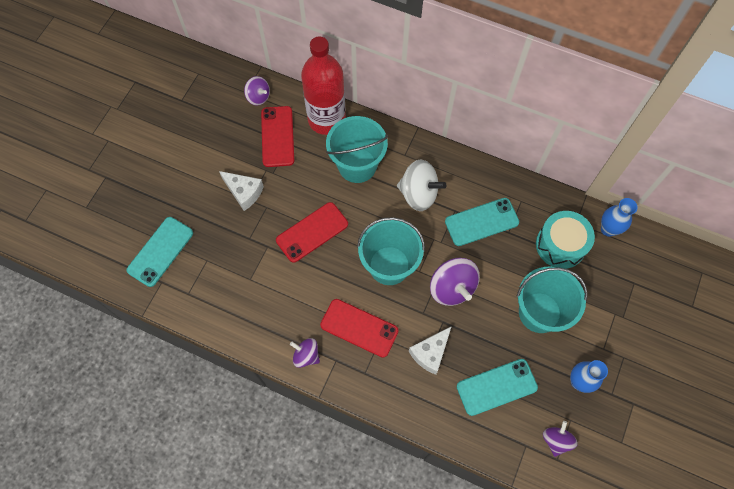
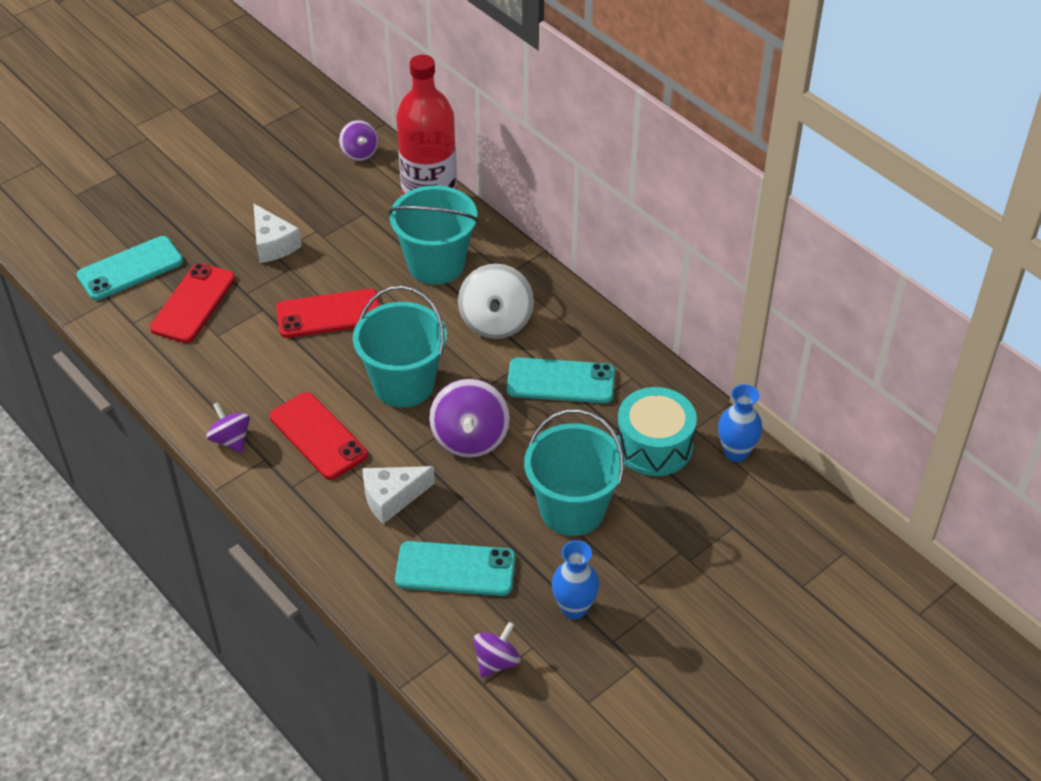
camera: 25 degrees right, 20 degrees down
(277, 136) = (355, 201): red phone -> red phone (193, 303)
(418, 194) = (496, 322): white spinning top -> white spinning top turned 45 degrees clockwise

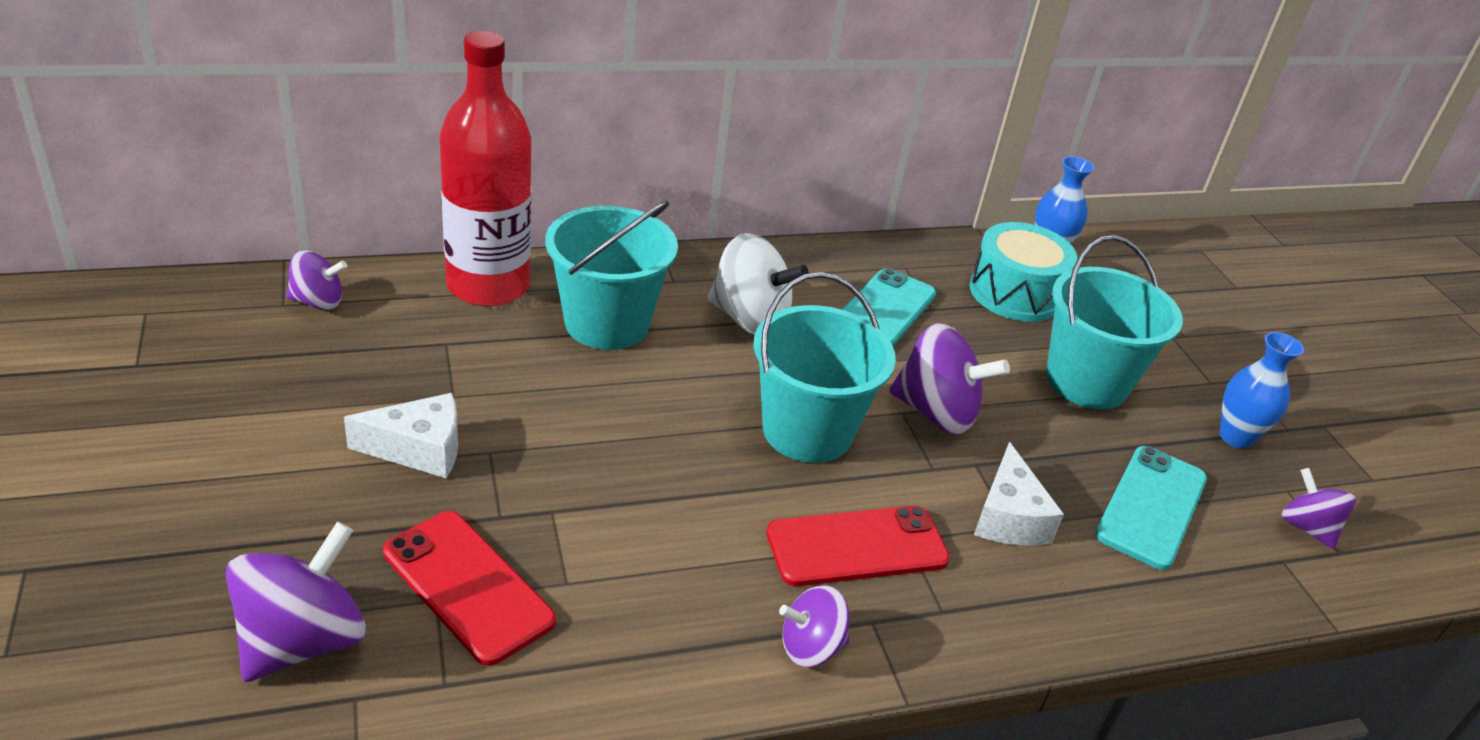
camera: 70 degrees left, 10 degrees down
(130, 269) = (302, 640): turquoise phone -> purple spinning top
(329, 314) = (620, 448): red phone -> none

